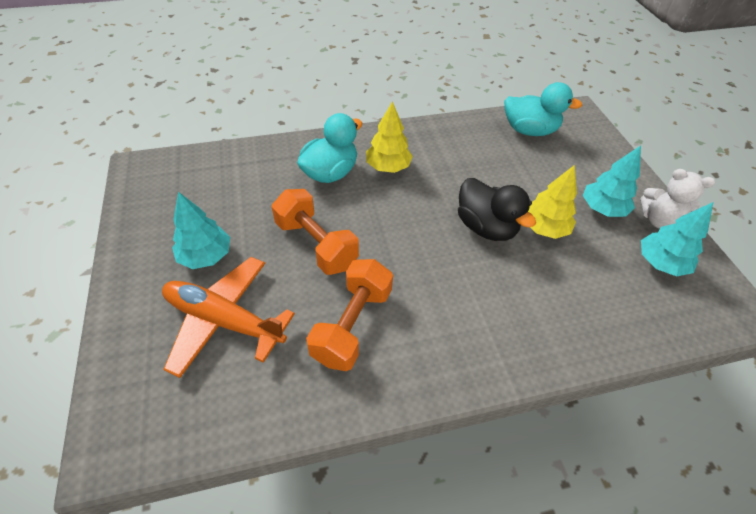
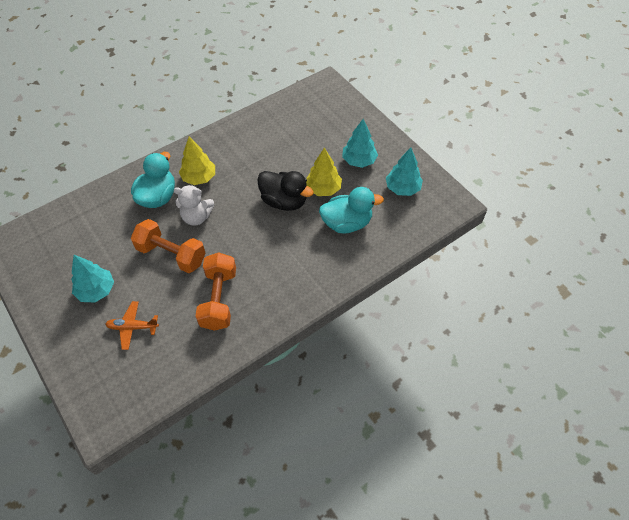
camera: 20 degrees left, 5 degrees up
(224, 320) = (132, 327): orange plane -> orange plane, size x0.54
(529, 130) = (294, 112): turquoise duck -> turquoise duck (347, 223)
(658, 220) = (397, 157): white teddy bear -> white teddy bear (196, 217)

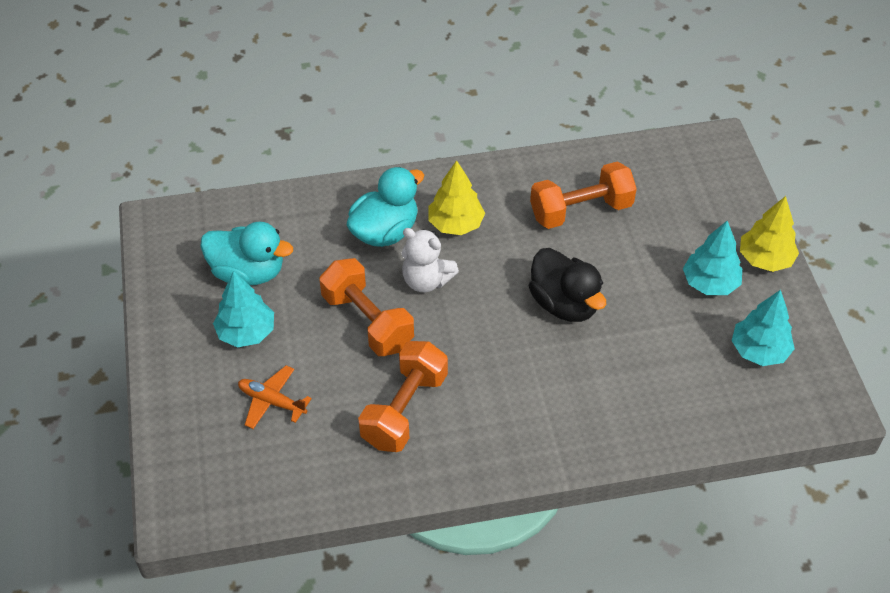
camera: 25 degrees right, 5 degrees down
(268, 145) = (581, 210): none -> orange dumbbell
(323, 189) = (633, 306): yellow tree -> yellow tree (765, 259)
(347, 223) = (644, 371): turquoise duck -> turquoise duck (248, 272)

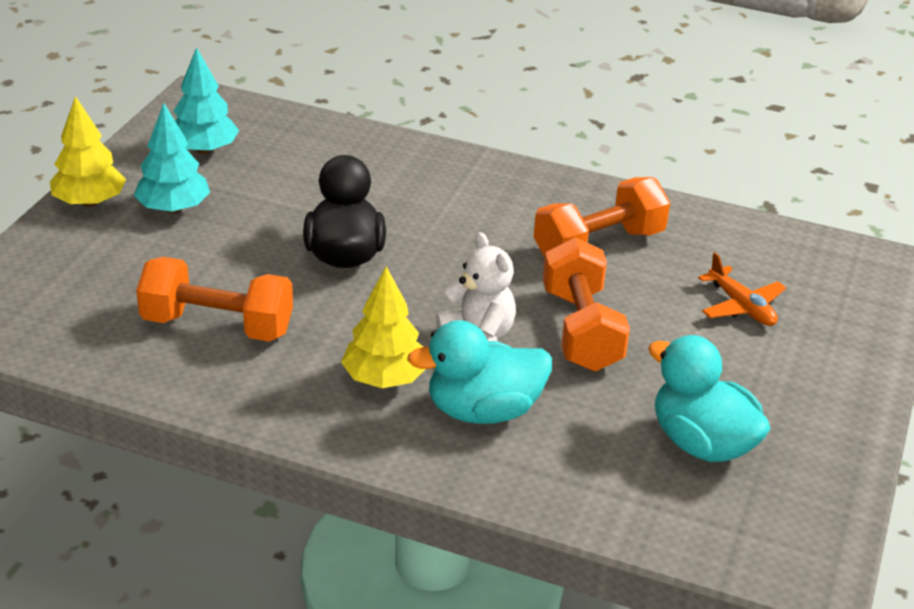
camera: 150 degrees left, 15 degrees down
(246, 332) = (738, 379): turquoise tree -> none

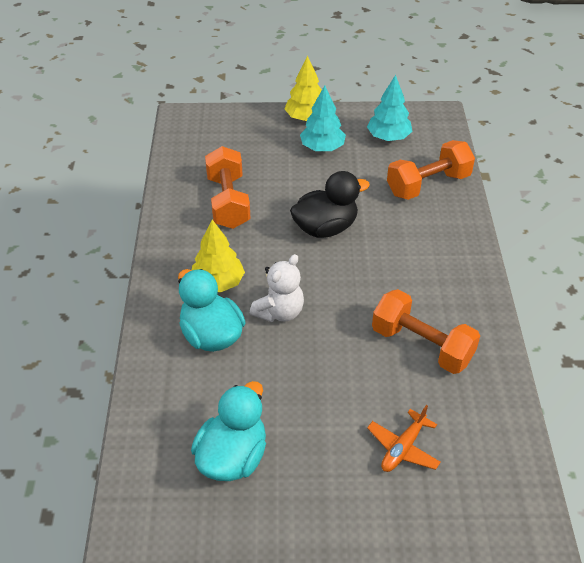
camera: 70 degrees right, 10 degrees up
(581, 330) = (318, 361): orange dumbbell -> orange dumbbell (428, 184)

